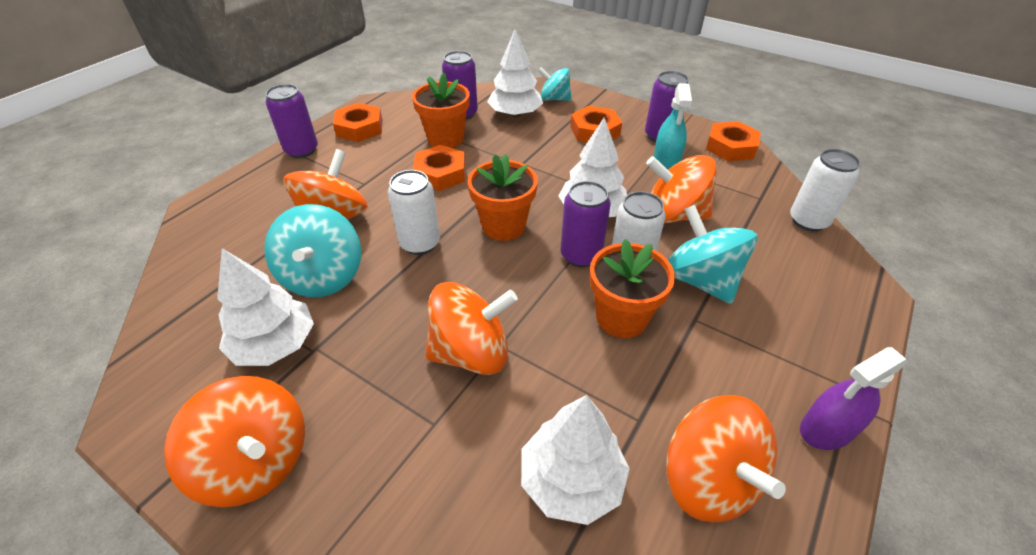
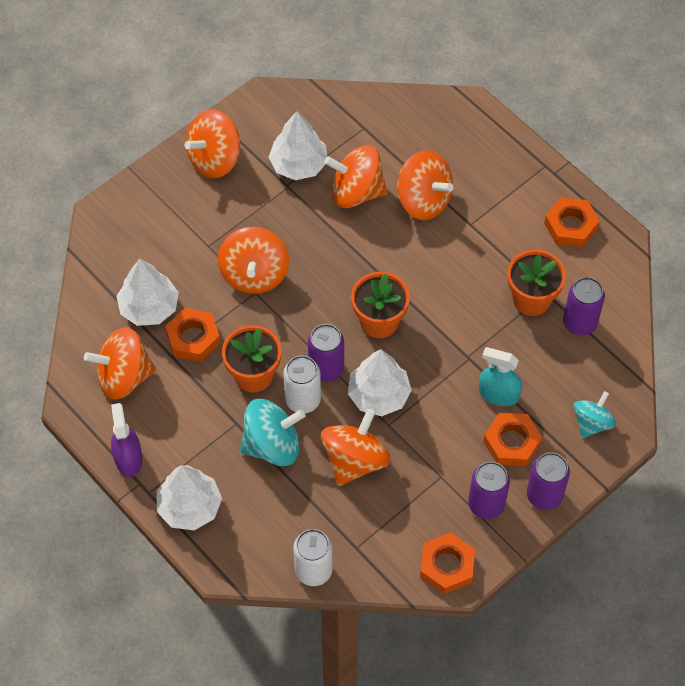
camera: 105 degrees right, 15 degrees up
(302, 150) = (540, 177): purple can -> purple can (544, 495)
(323, 276) = (356, 192): turquoise spinning top -> orange spinning top
(420, 243) = (375, 258): white can -> none
(440, 173) = (470, 286): orange nut -> orange nut (193, 338)
(515, 114) = (566, 374): white tree -> white tree (190, 507)
(666, 161) = (438, 490): turquoise spray bottle -> turquoise spray bottle (498, 394)

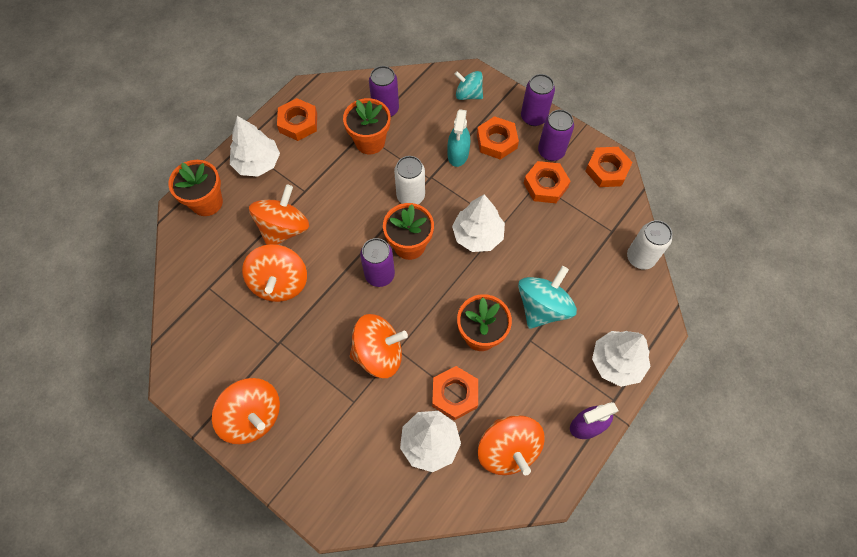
camera: 100 degrees left, 5 degrees up
(272, 445) = (542, 307): turquoise spinning top -> turquoise spinning top turned 60 degrees clockwise
(298, 164) = (253, 337): white tree -> white tree (257, 163)
(303, 400) = (495, 291): white can -> white can (410, 196)
(326, 369) = (462, 278): purple can -> purple can (379, 275)
(355, 460) = (539, 243): orange spinning top -> none
(436, 486) = (545, 185): none -> orange nut
(471, 130) = (207, 202): none -> orange flower pot

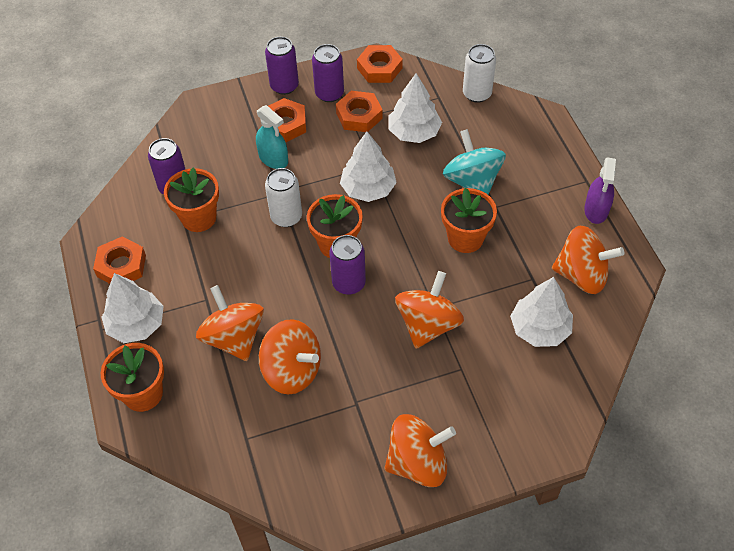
camera: 55 degrees left, 10 degrees down
(454, 394) = (507, 287): orange nut -> none
(468, 94) = (217, 117): turquoise spinning top -> none
(617, 362) = (556, 160): white tree -> white tree (414, 132)

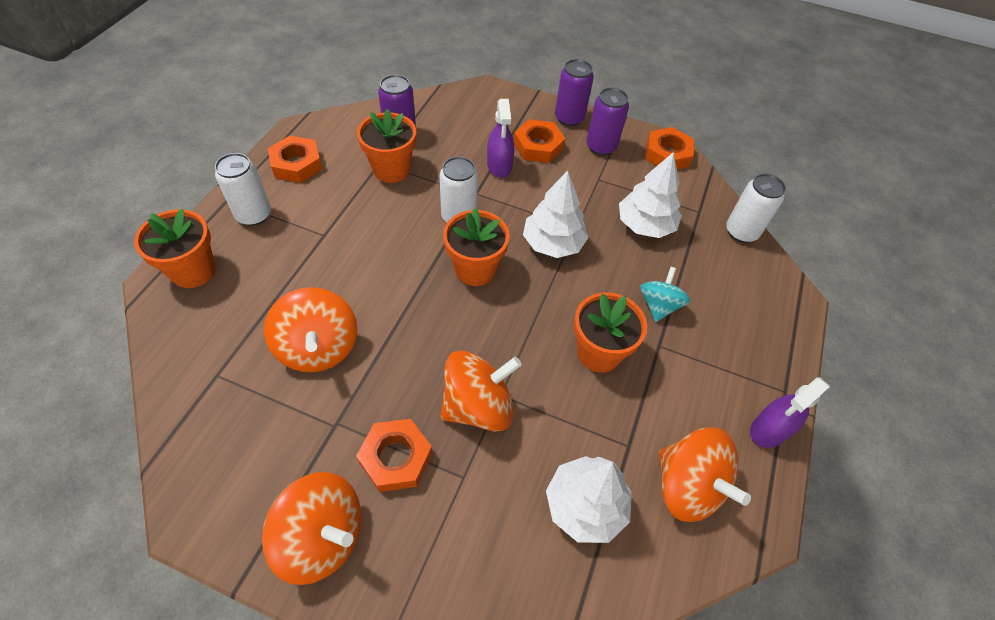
camera: 35 degrees right, 0 degrees up
(136, 325) = (254, 215): white tree -> white can
(234, 338) = (307, 282): orange spinning top -> none
(273, 158) = (499, 165): turquoise spray bottle -> purple spray bottle
(349, 283) = (449, 310): purple can -> none
(359, 115) = (608, 179): orange nut -> orange nut (396, 458)
(472, 181) = (658, 305): turquoise spinning top -> turquoise spinning top, size x0.63

